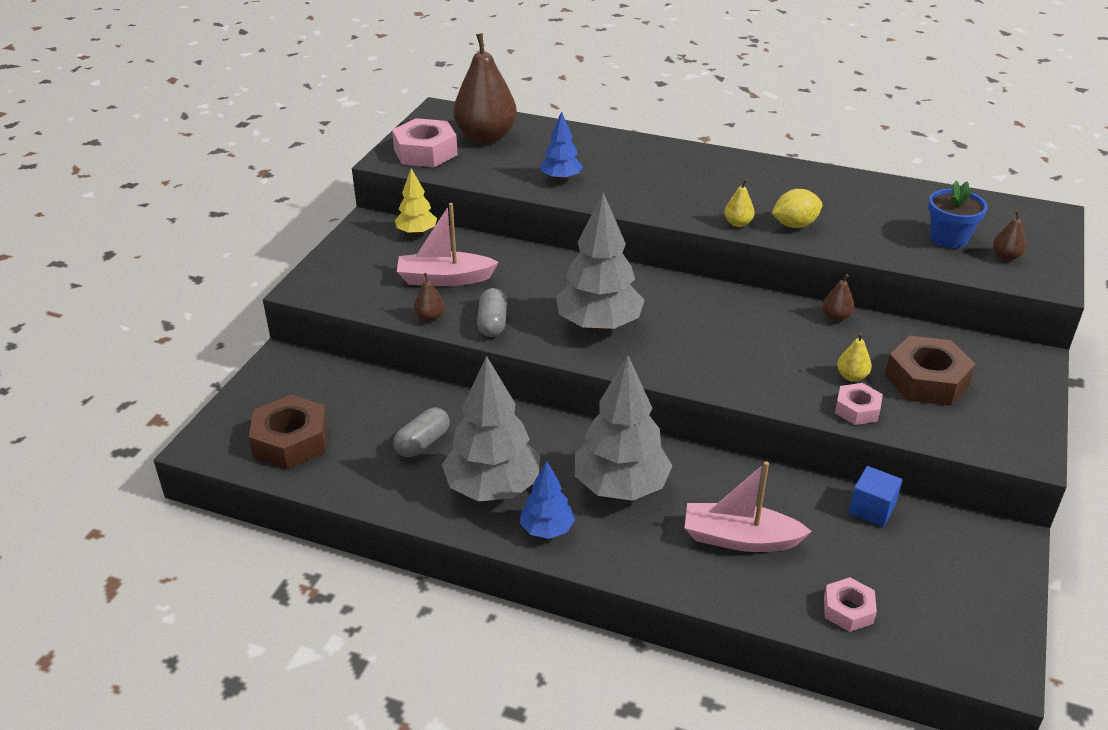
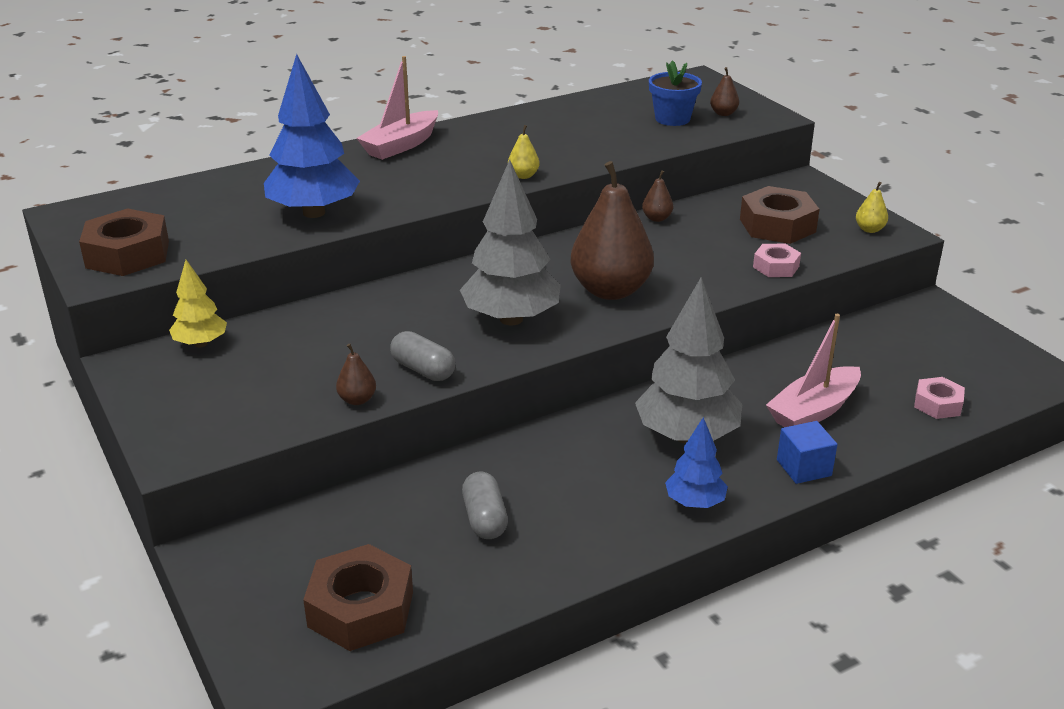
camera: 50 degrees left, 5 degrees down
(425, 152) = (128, 254): pink nut -> brown nut
(444, 279) = (308, 363): pink boat -> pink boat (401, 145)
(486, 137) = (167, 214): brown pear -> brown pear (610, 290)
(493, 488) = (604, 507): grey tree -> none
(561, 179) = (314, 213): blue tree -> blue tree, size x1.85
(794, 225) = (563, 157): yellow lemon -> none
(851, 376) = (735, 249): yellow pear -> yellow pear (869, 229)
(872, 509) = (844, 338): blue cube -> blue cube (804, 468)

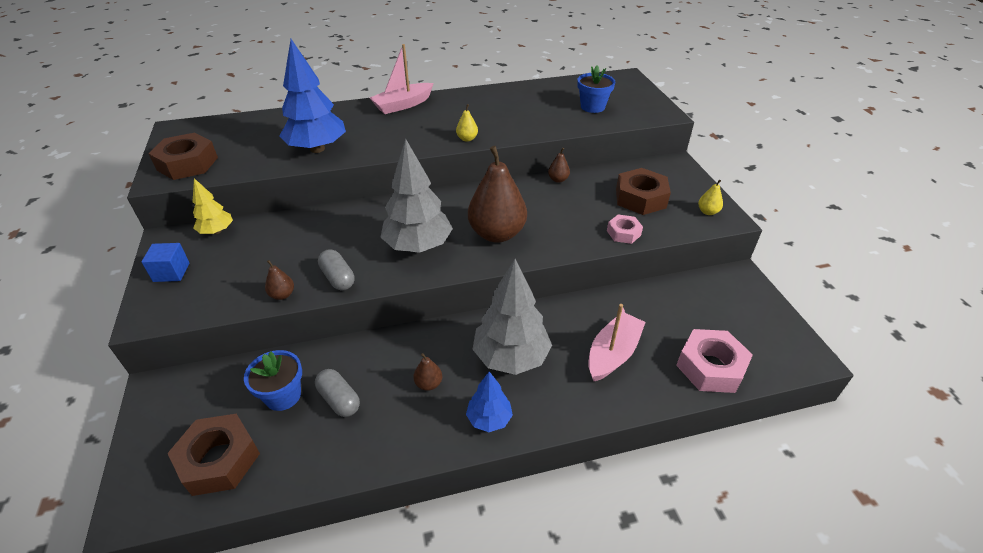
camera: 15 degrees right, 10 degrees up
(403, 528) = (283, 395): none -> blue flower pot
(484, 519) = (339, 400): grey capsule -> grey capsule turned 45 degrees counterclockwise
(723, 113) = (630, 107): brown pear -> brown pear (428, 384)
(804, 468) = (583, 405): blue cube -> blue cube (171, 272)
(813, 410) = (613, 354): pink boat -> pink boat turned 150 degrees clockwise
(937, 404) = (710, 367): pink nut -> pink nut, size x1.75

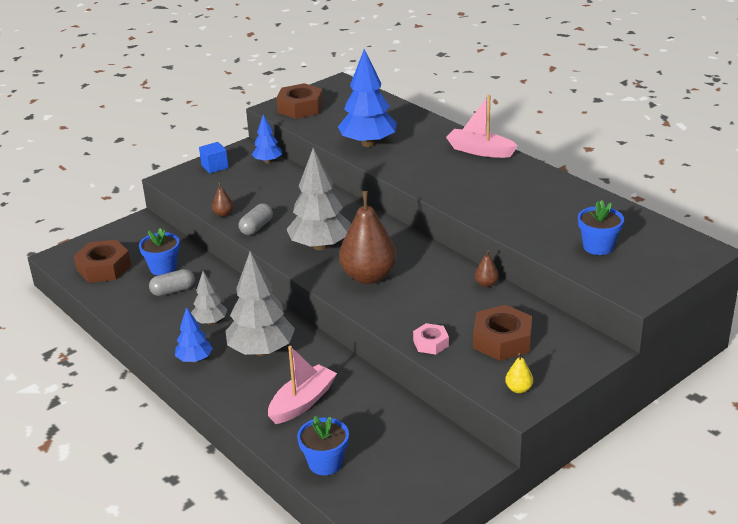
camera: 65 degrees right, 10 degrees down
(217, 231) = (267, 161): yellow tree -> blue tree
(339, 400) = (173, 291): grey capsule -> grey capsule turned 45 degrees clockwise
(428, 384) = (210, 322): brown pear -> grey tree
(467, 139) = (454, 200): yellow pear -> none
(613, 354) = (302, 402): pink boat -> pink boat turned 60 degrees counterclockwise
(710, 367) = (325, 463): pink nut -> blue flower pot

